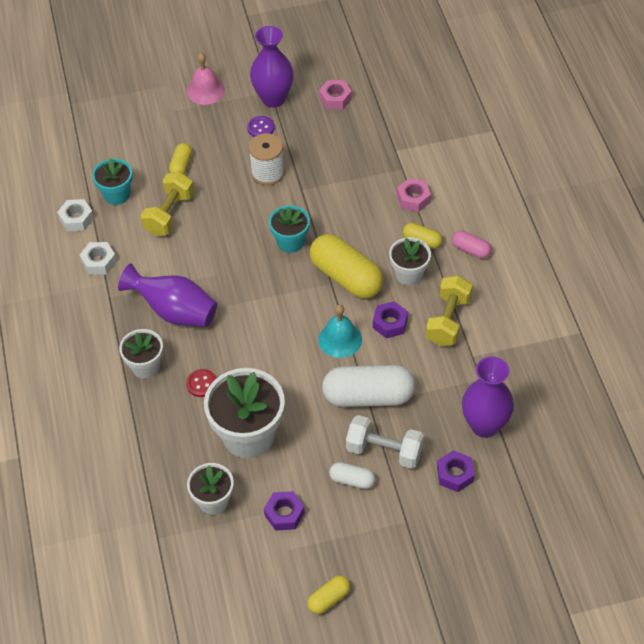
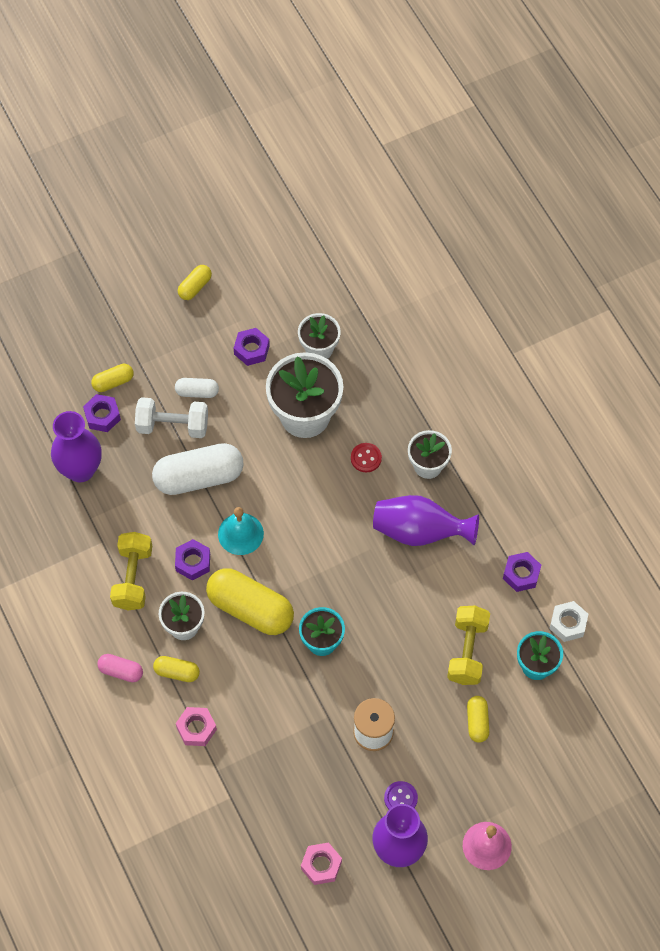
camera: 165 degrees right, 10 degrees up
(99, 262) = (521, 574): white nut -> purple nut
(438, 508) = (113, 382): none -> yellow capsule

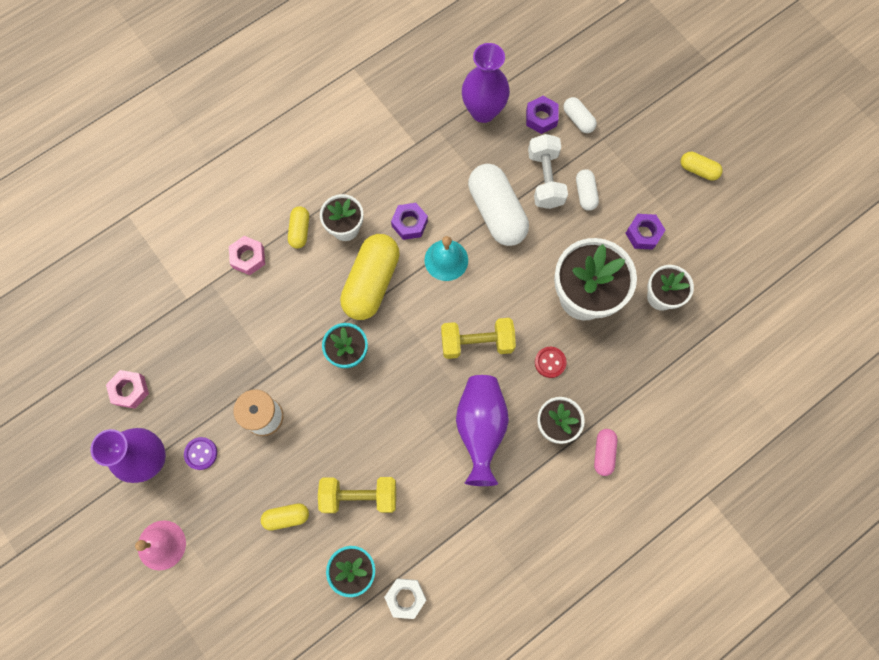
camera: 80 degrees right, 10 degrees up
(113, 382) = (578, 120): yellow capsule -> white capsule
(121, 671) = (294, 184): pink capsule -> pink capsule (603, 453)
(133, 578) = (385, 176): yellow dumbbell -> yellow dumbbell (477, 342)
(521, 574) = (452, 540): purple nut -> none

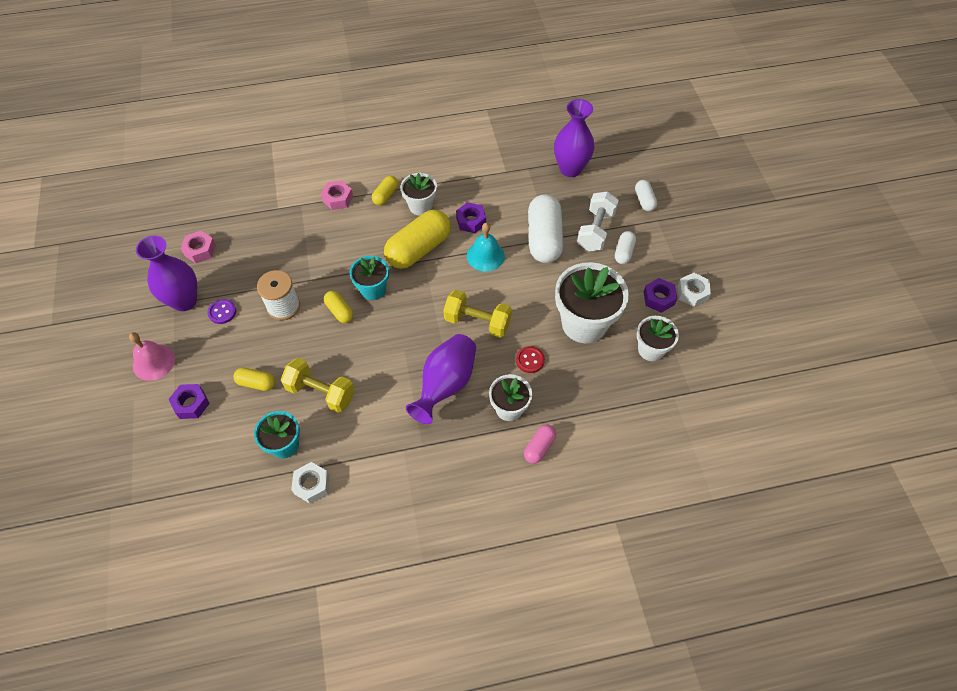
camera: 25 degrees right, 15 degrees down
(541, 118) = (614, 189): purple nut -> purple nut (191, 404)
(673, 213) = (692, 293): none -> white nut
(698, 170) = (729, 270): yellow capsule -> yellow capsule (339, 311)

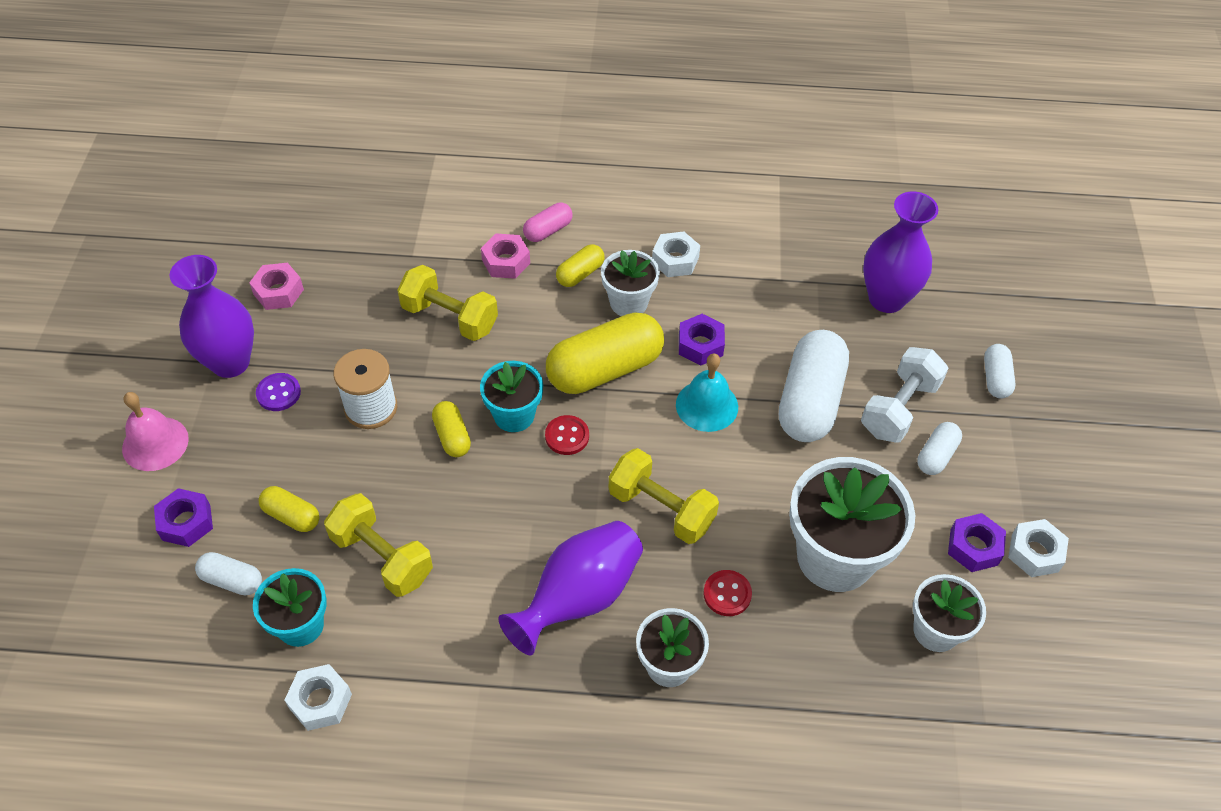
camera: 15 degrees right, 5 degrees down
(232, 430) = (232, 580): none -> white capsule
(314, 241) = (450, 318): none -> yellow dumbbell
(409, 294) = (567, 436): none -> red button
(440, 174) = (675, 260): none -> white nut
(539, 447) = (698, 744): pink capsule -> pink capsule (548, 230)

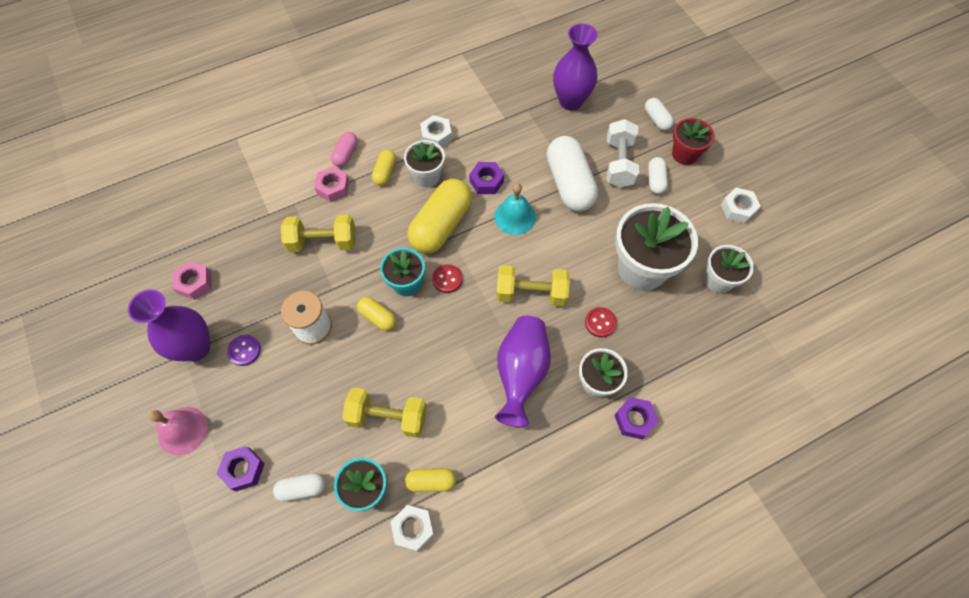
camera: 30 degrees left, 10 degrees up
(292, 516) = (311, 425): yellow capsule -> yellow capsule (431, 481)
(974, 547) = (707, 222): purple nut -> purple nut (634, 420)
(1005, 442) = (684, 154): none -> red flower pot

